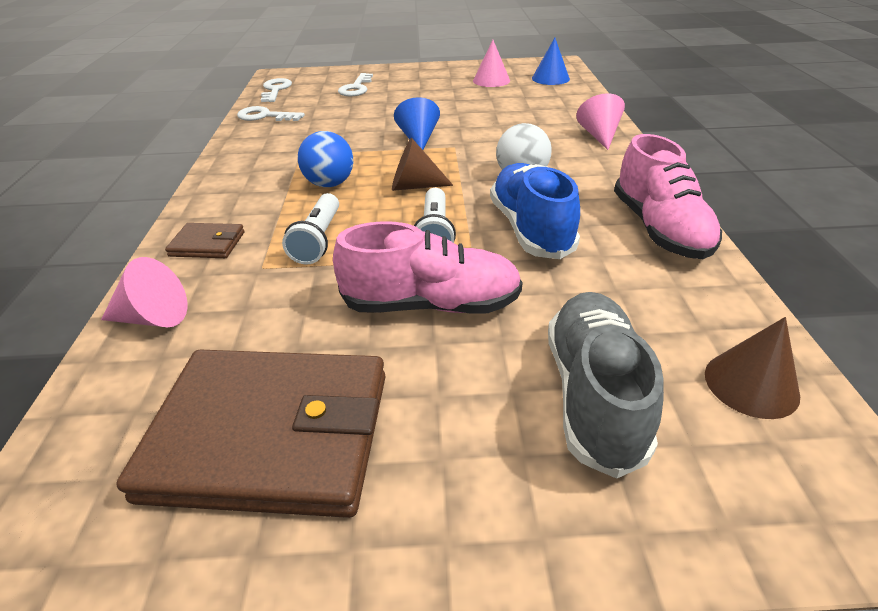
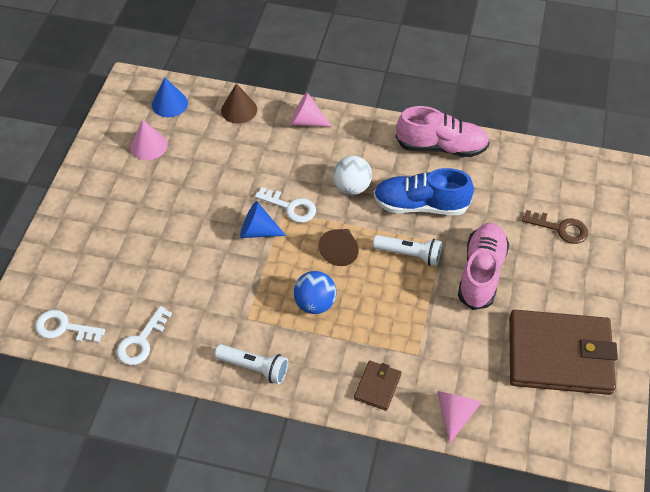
camera: 75 degrees left, 15 degrees up
(271, 435) = (559, 355): brown wallet -> brown wallet turned 75 degrees clockwise
(318, 240) = (395, 319): white flashlight -> white flashlight (254, 368)
(356, 88) = (104, 255): white key -> white key (290, 207)
(594, 394) = (560, 228): grey shoe -> brown key
(751, 384) = (566, 173): brown cone -> brown cone (239, 110)

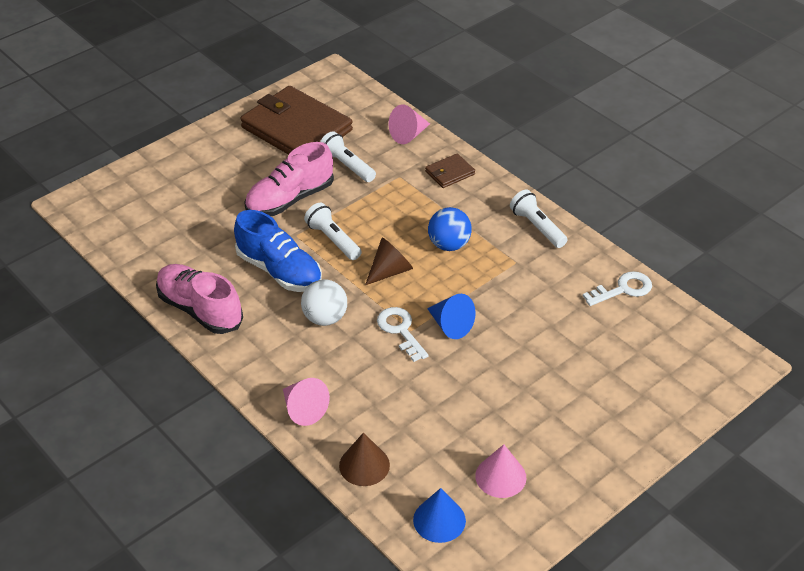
camera: 145 degrees left, 10 degrees down
(64, 328) = (691, 334): white key -> none
(473, 338) = (347, 165): none -> white flashlight
(560, 228) = (187, 196): brown key -> none

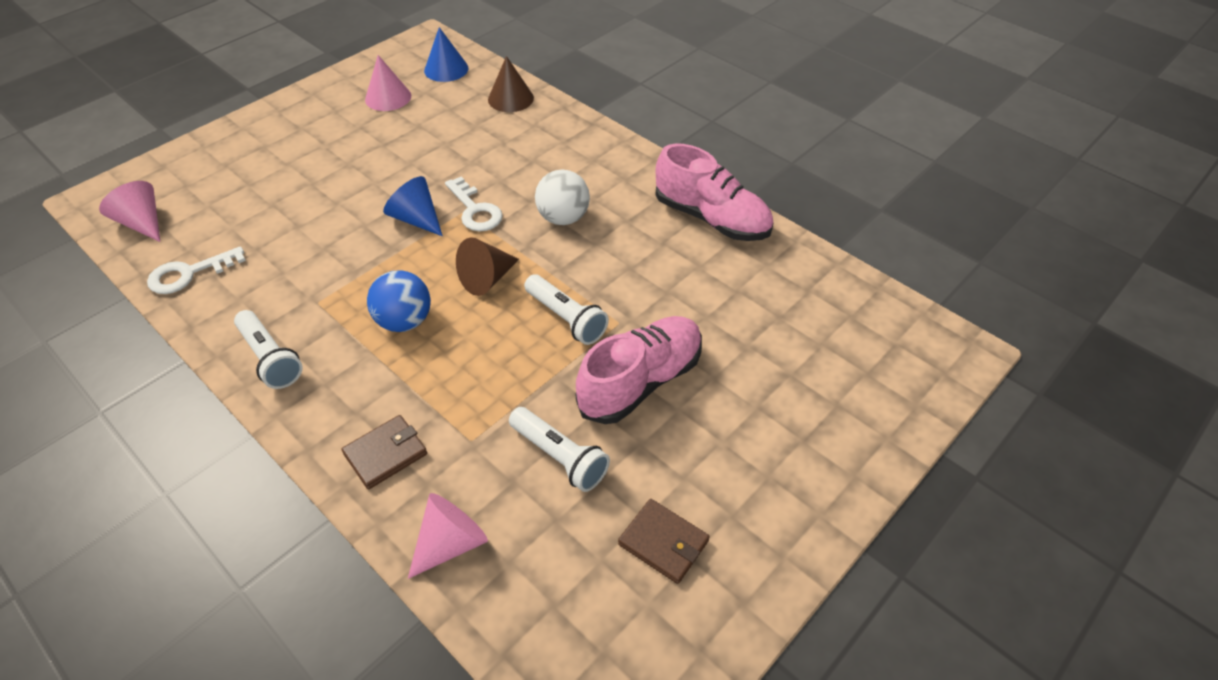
camera: 175 degrees right, 5 degrees up
(279, 271) = (629, 270): blue shoe -> none
(296, 129) = (663, 543): brown wallet -> brown wallet, size x0.43
(303, 409) = (573, 134): pink cone -> pink cone (142, 223)

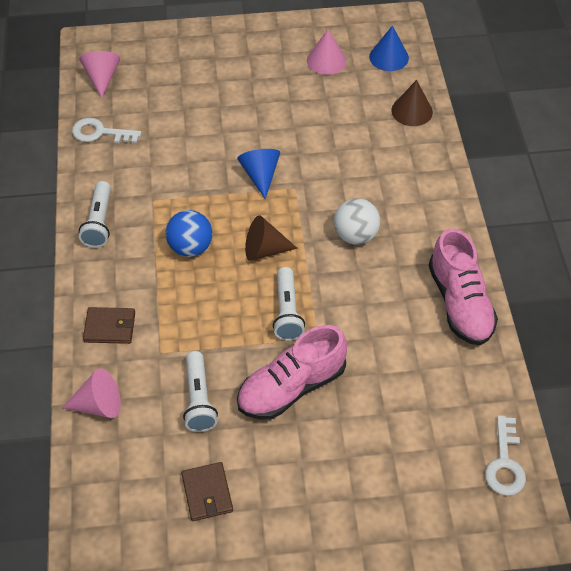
camera: 40 degrees right, 5 degrees up
(475, 210) = (303, 192): white key -> white key (505, 463)
(641, 382) = (291, 387): pink shoe -> pink shoe turned 150 degrees clockwise

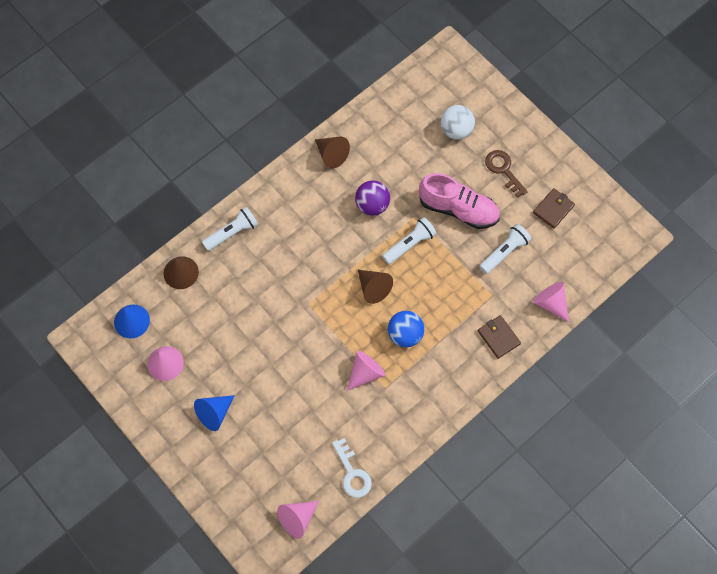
camera: 125 degrees left, 15 degrees up
(99, 222) = (429, 408): white flashlight -> white flashlight (232, 233)
(182, 193) = (365, 372): none -> pink cone
(260, 175) = (313, 333): blue cone -> blue cone (214, 413)
(305, 472) = (503, 170): none -> brown key
(355, 235) = (322, 242): white ball -> white ball (456, 130)
(364, 305) = (372, 205): none -> purple ball
(459, 303) = (331, 155): pink shoe -> brown cone
(505, 463) = (422, 80): white key -> none

